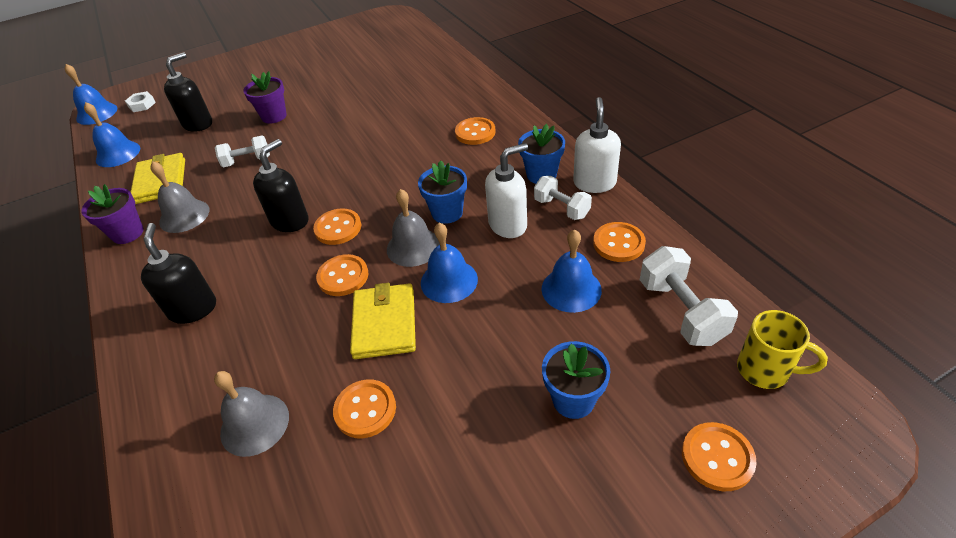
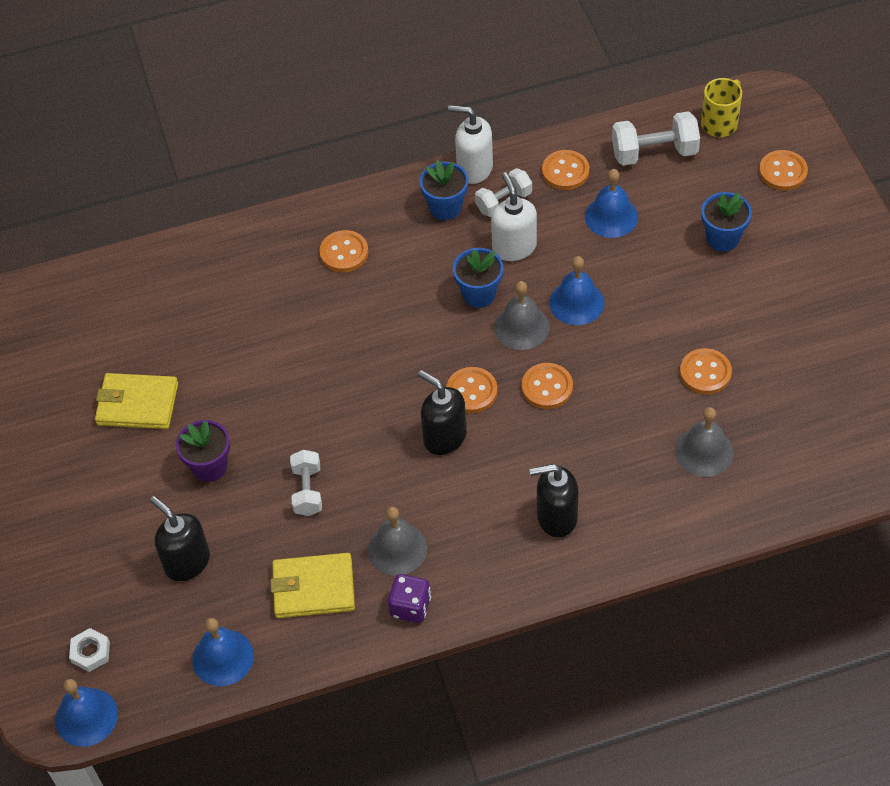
camera: 80 degrees left, 10 degrees up
(127, 233) = (410, 607): purple flower pot -> purple dice
(384, 323) = (616, 355): yellow wallet -> yellow wallet (137, 404)

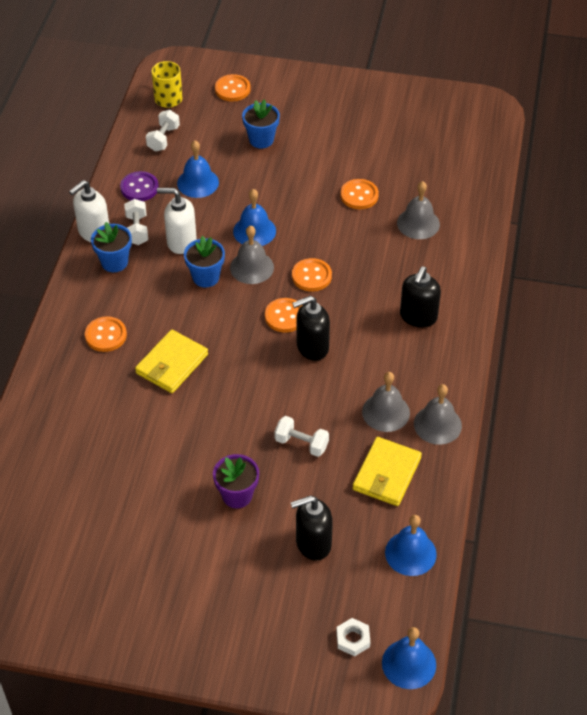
camera: 65 degrees left, 5 degrees down
(137, 404) = (143, 520): yellow wallet -> yellow wallet (172, 364)
(410, 607) = (437, 424): purple dice -> grey bell
(565, 171) = (139, 188): orange button -> purple button
(654, 152) = (163, 139): white dumbbell -> white dumbbell, size x0.67

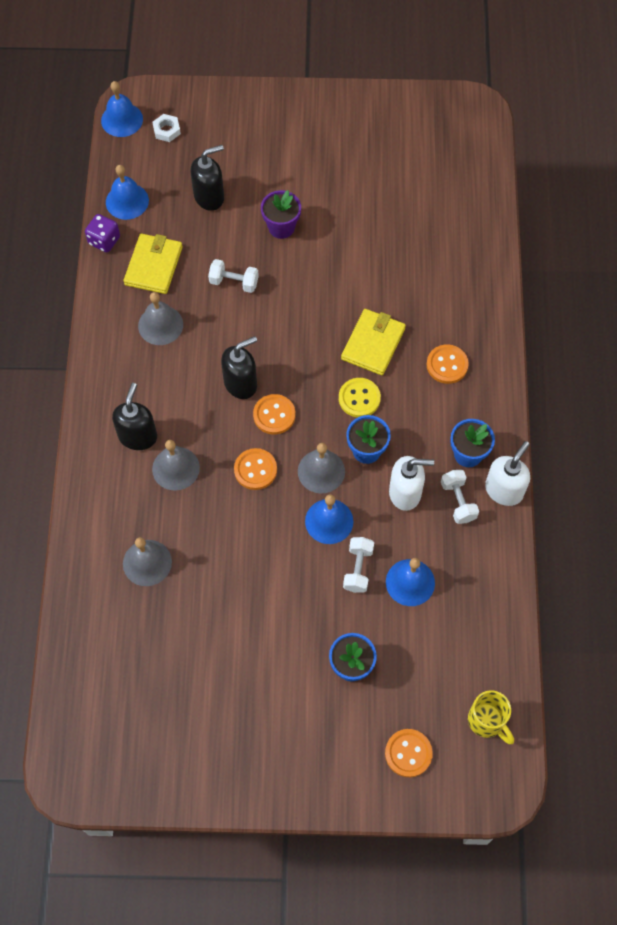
camera: 170 degrees right, 15 degrees up
(139, 188) = (475, 563): purple button -> none
(163, 139) = (471, 647): white dumbbell -> white dumbbell (358, 569)
(200, 319) = (359, 398): none -> yellow button
(359, 195) = (219, 594): orange button -> none
(437, 424) = (111, 320): grey bell -> grey bell (175, 468)
(440, 510) = (104, 240): none -> purple dice

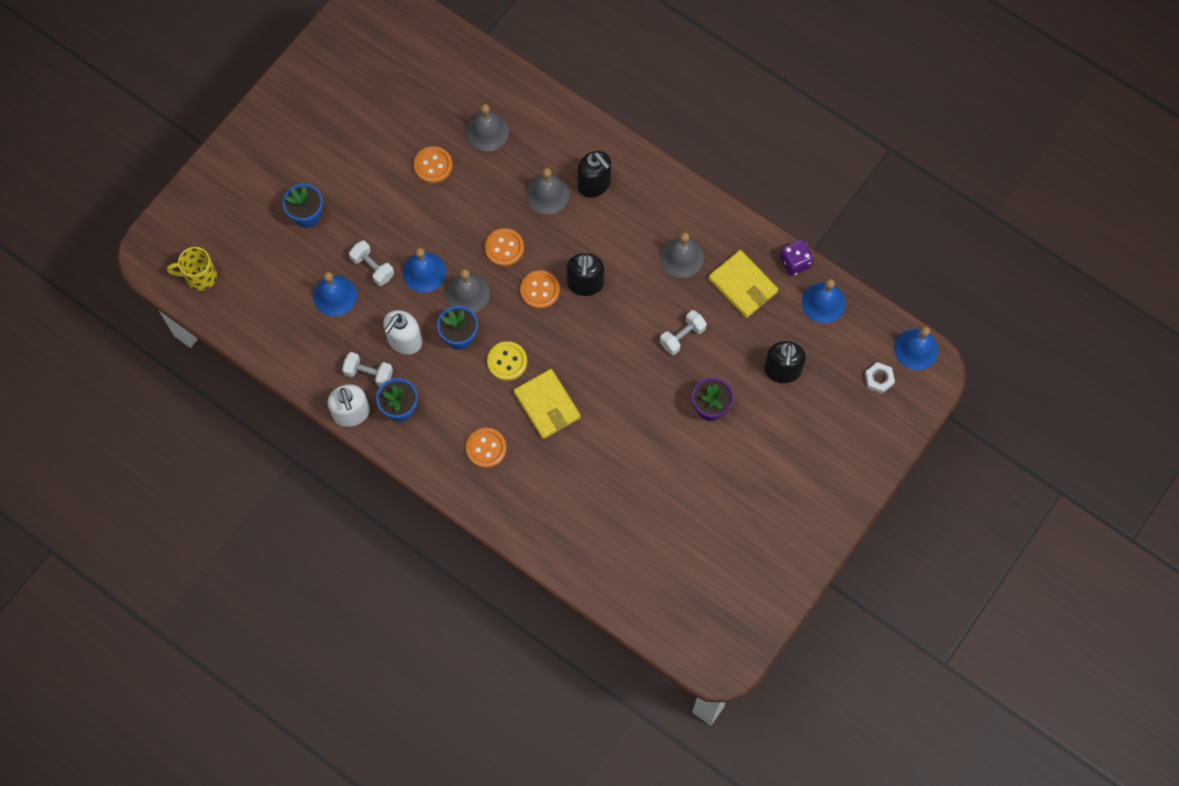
camera: 125 degrees right, 5 degrees up
(408, 753) = (221, 212): orange button -> orange button (433, 166)

